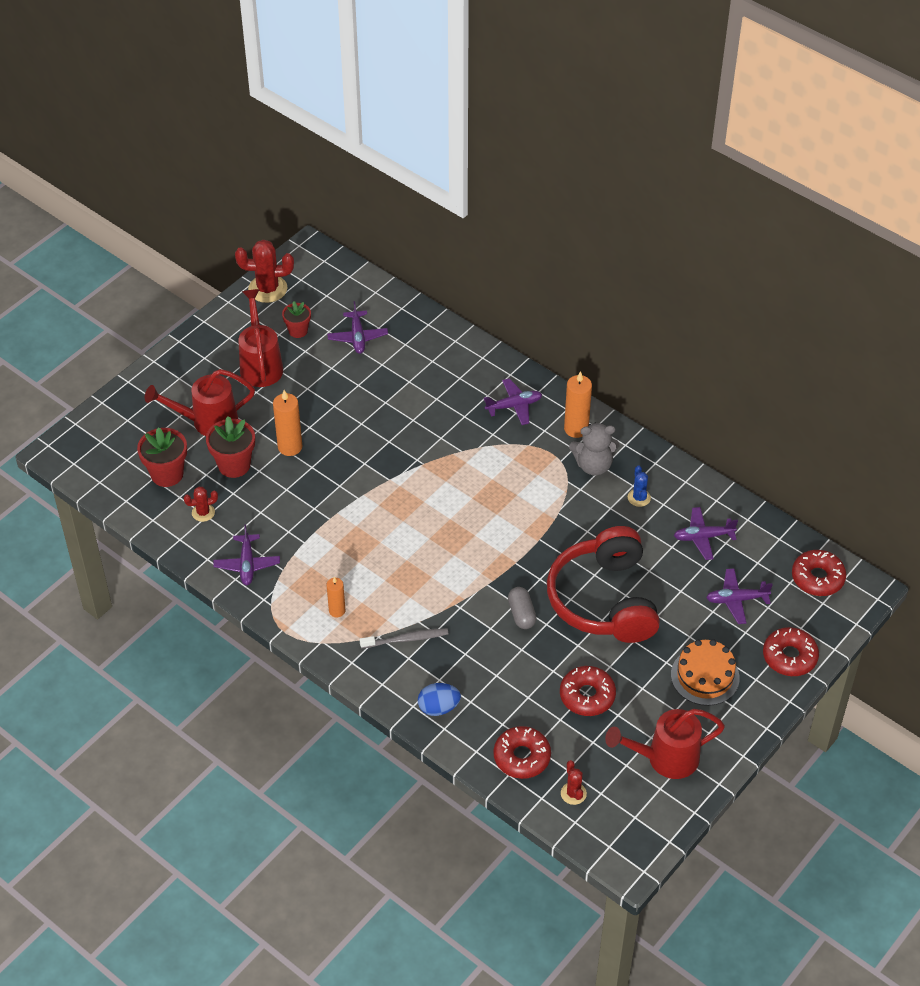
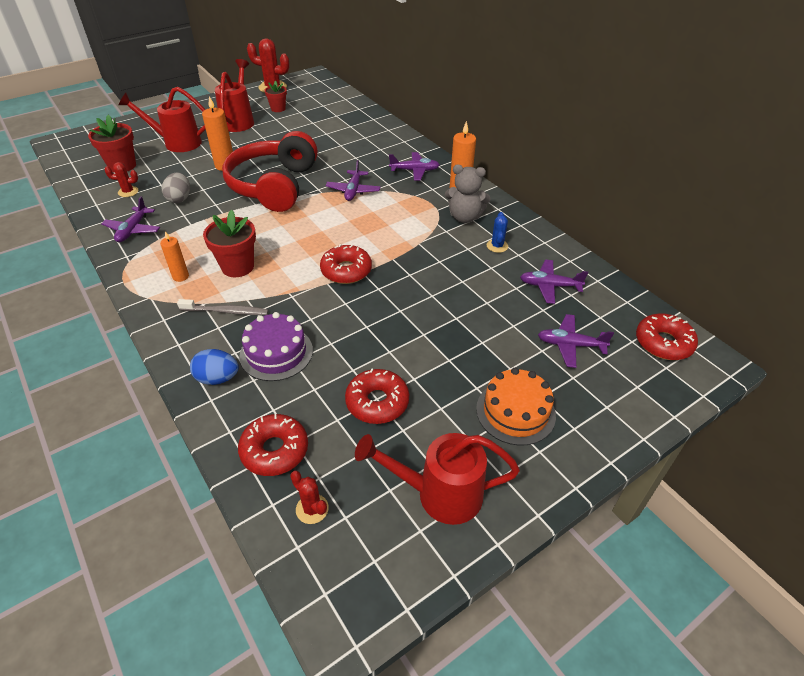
camera: 15 degrees right, 5 degrees down
(234, 465) = (175, 169): red flower pot -> red flower pot (237, 267)
(269, 509) = (179, 198): none -> grey egg
(357, 337) = (318, 117): purple plane -> purple plane (353, 190)
(477, 671) = (276, 353): none -> purple cake
(521, 614) = (346, 313): grey capsule -> none
(573, 793) = (312, 509): red cactus -> red cactus turned 45 degrees counterclockwise
(604, 600) = (433, 317): red headphones -> red headphones (274, 186)
(789, 657) = (619, 413): red donut -> red donut (346, 271)

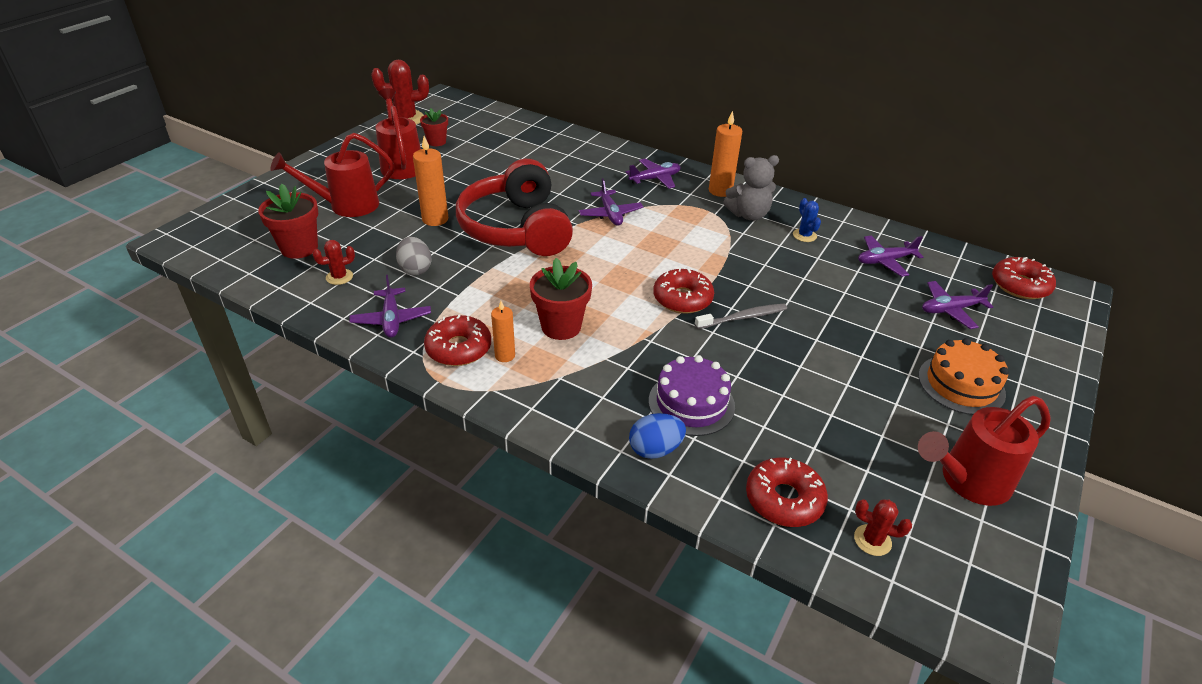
camera: 25 degrees left, 5 degrees down
(226, 311) = (595, 377): grey toothbrush -> grey toothbrush (742, 317)
(377, 402) = (835, 418): red donut -> red donut (458, 348)

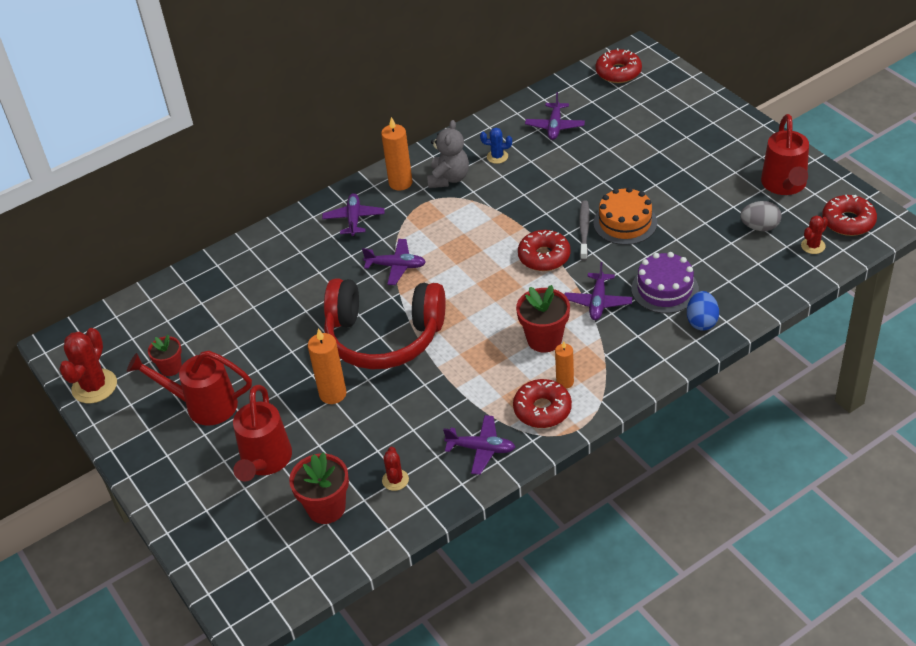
camera: 60 degrees left, 5 degrees up
(415, 269) = (412, 421): grey egg -> grey egg (760, 227)
(784, 499) = (768, 273): red donut -> red donut (848, 221)
(950, 310) = (628, 119): purple plane -> purple plane (598, 302)
(961, 384) = (703, 149): orange cake -> orange cake (625, 223)

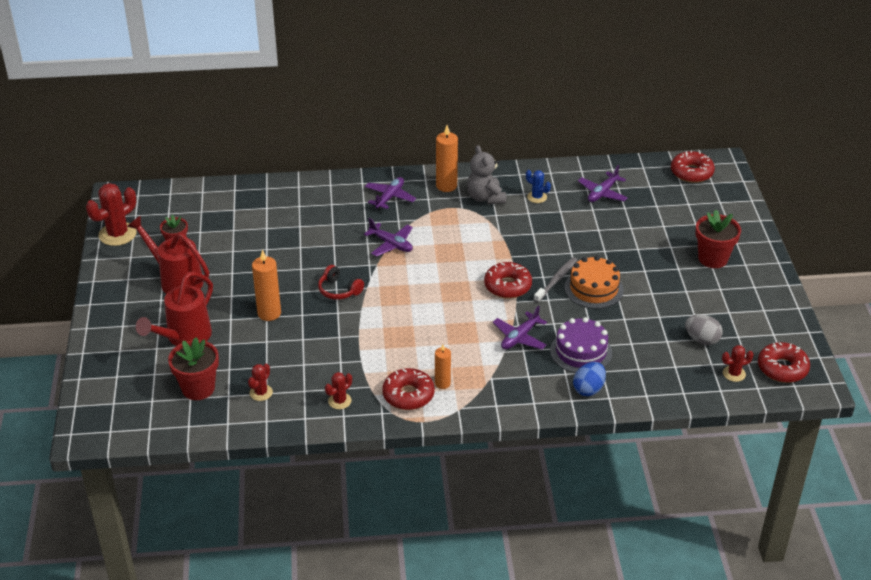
camera: 25 degrees right, 5 degrees down
(384, 337) = (339, 290): red headphones -> red headphones, size x0.41
(449, 178) = (485, 198): grey teddy bear -> grey teddy bear turned 120 degrees clockwise
(481, 449) = (339, 401): purple plane -> red cactus
(544, 339) = (454, 346): red flower pot -> red flower pot (713, 258)
(784, 185) = (753, 317): red watering can -> none

